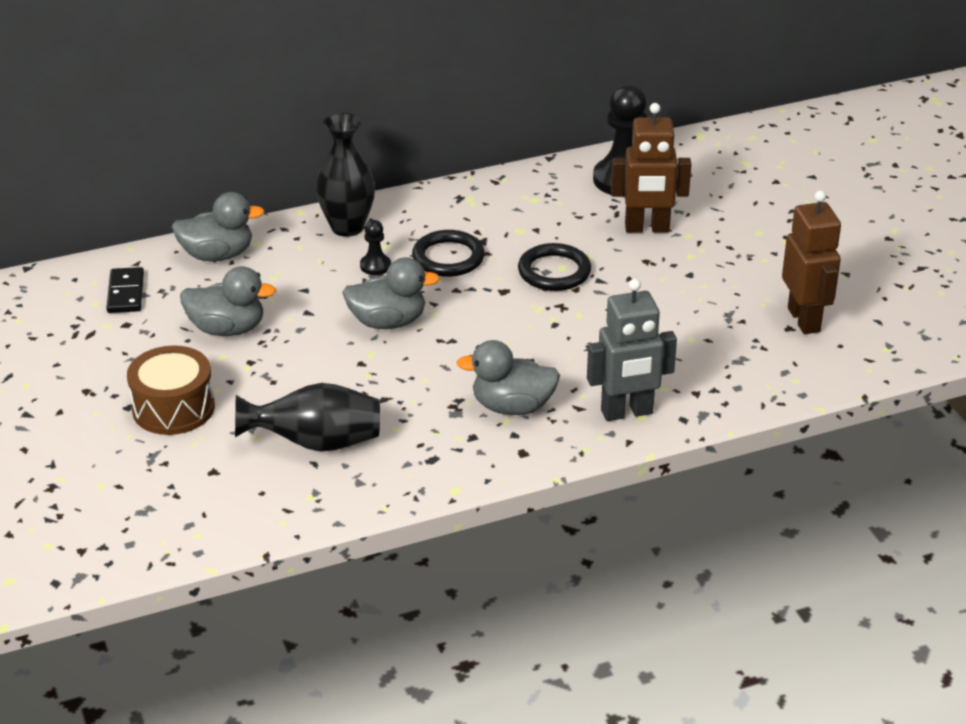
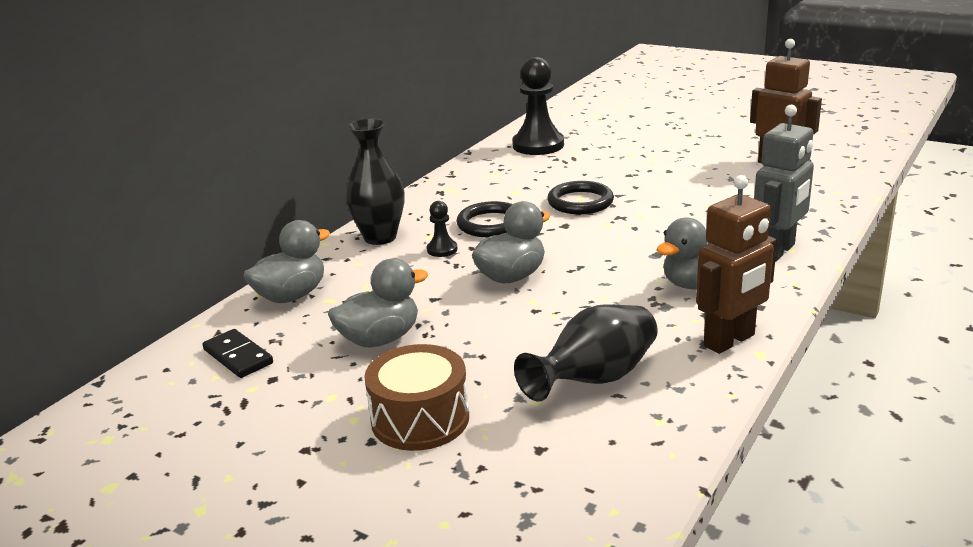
camera: 35 degrees left, 10 degrees down
(647, 228) = (598, 160): brown robot -> brown robot (730, 341)

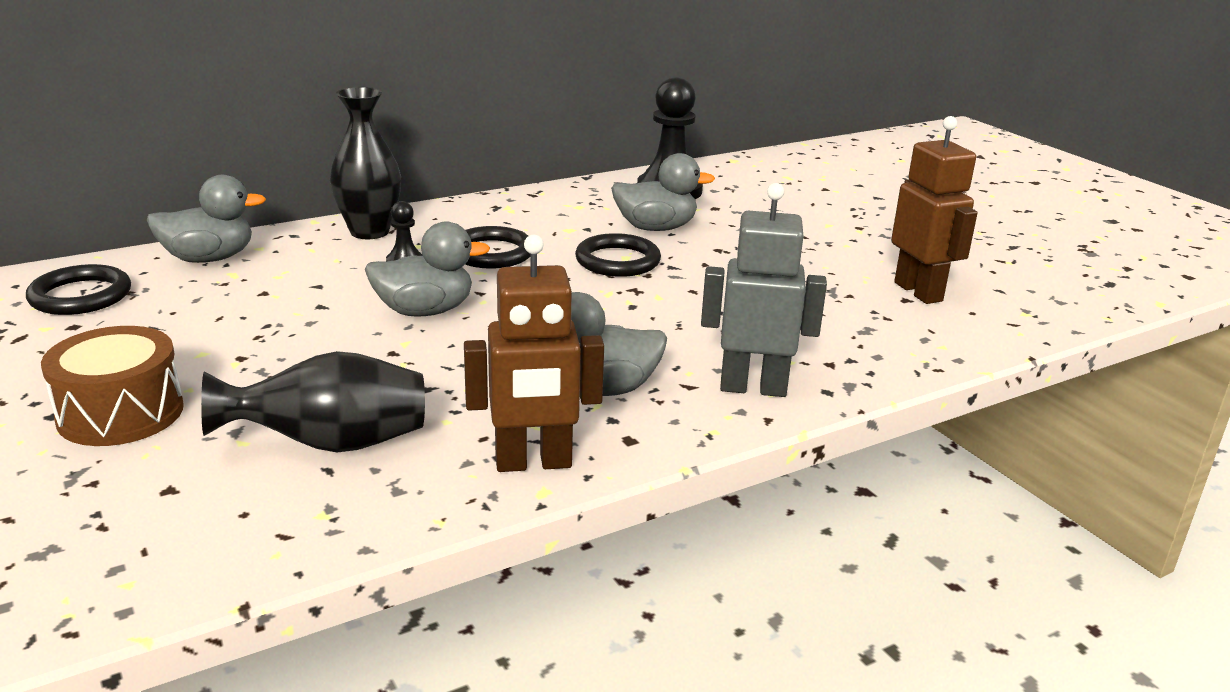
camera: 25 degrees right, 0 degrees up
(238, 356) = (80, 296): black domino -> black ring
(380, 339) = (213, 325): grey duck -> grey duck (656, 228)
(777, 251) = (753, 388): grey robot -> grey robot turned 150 degrees counterclockwise

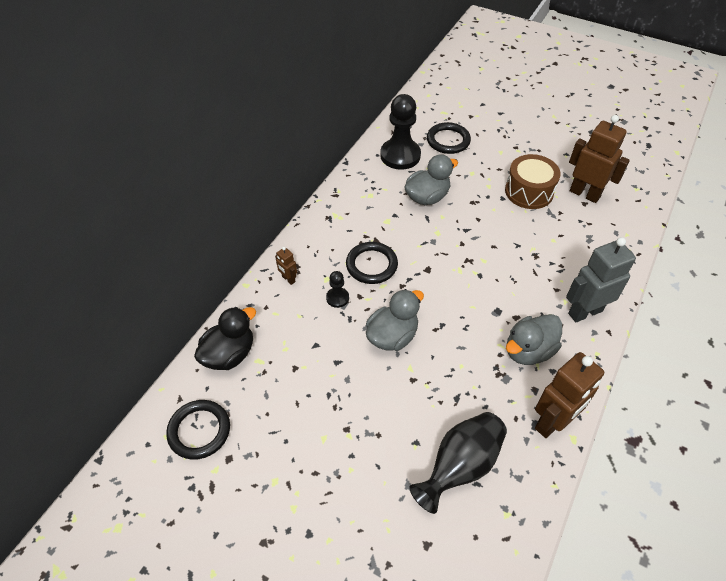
camera: 30 degrees left, 25 degrees up
(120, 413) = (341, 509): brown drum -> brown drum (529, 191)
(209, 259) = (229, 354): grey duck -> black duck
(369, 232) = (288, 279): black vase -> brown robot
(617, 261) = (437, 238): black ring -> black ring (448, 140)

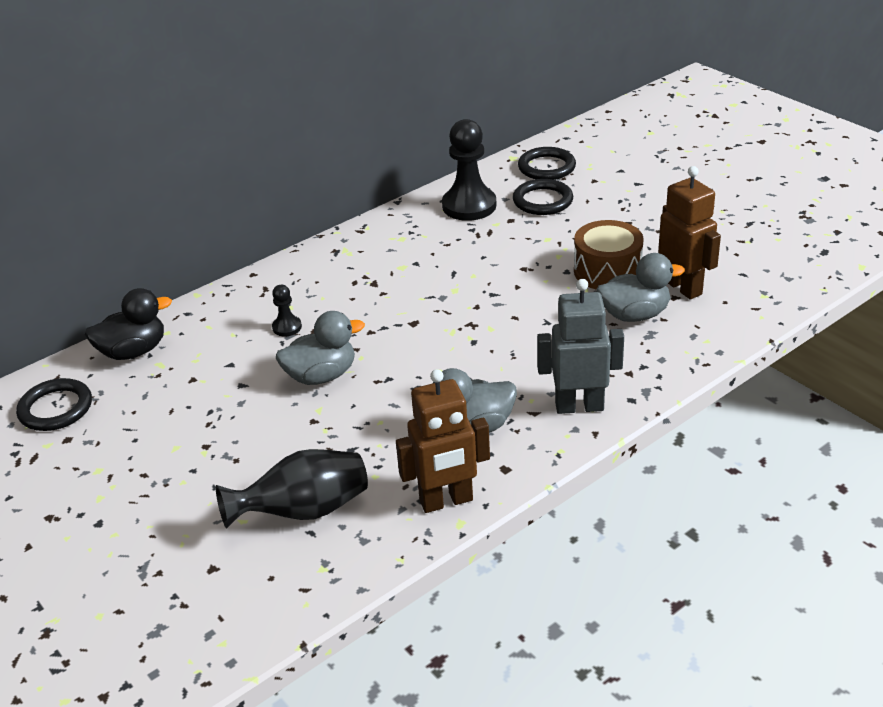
camera: 25 degrees right, 15 degrees down
(288, 279) = (246, 299): brown robot -> none
(371, 265) = (350, 305): black ring -> black ring (546, 167)
(427, 197) = (469, 253): grey duck -> grey duck (634, 315)

